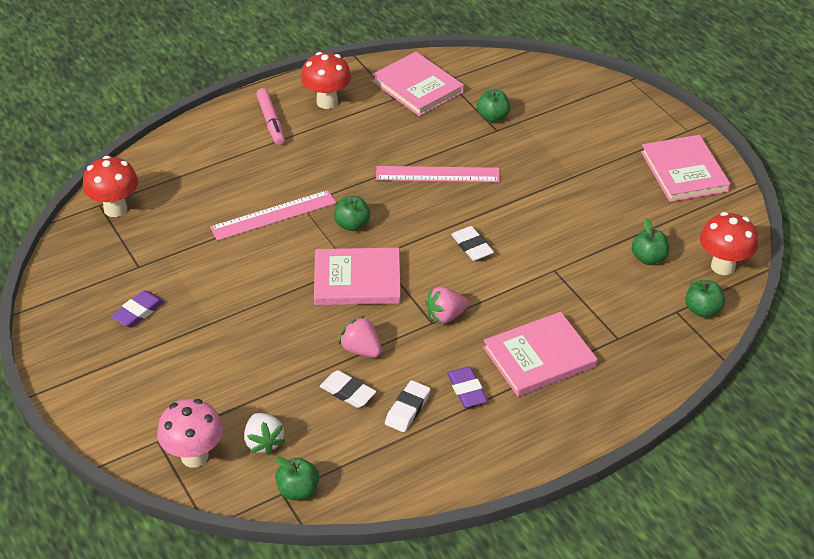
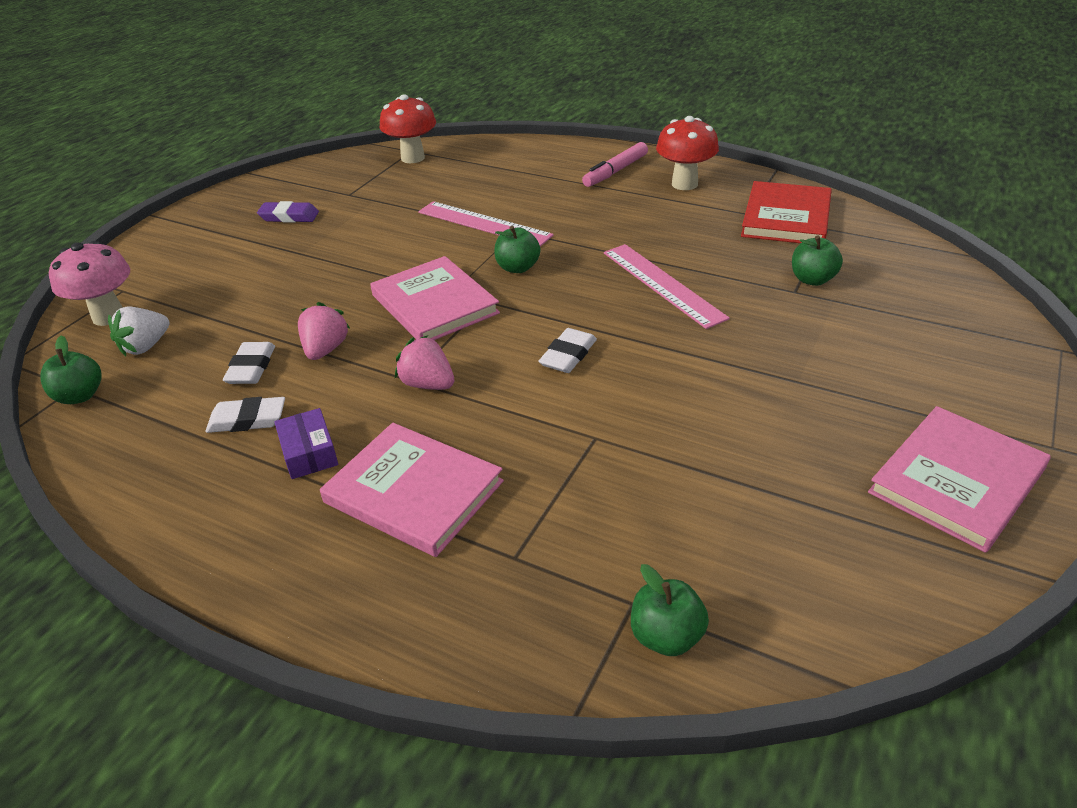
camera: 60 degrees right, 5 degrees down
(417, 87) = (786, 217): pink book -> red book
(467, 390) = (309, 452): purple eraser -> purple box
(648, 258) = (718, 520): green apple -> none
(723, 266) = (798, 621): red mushroom -> none

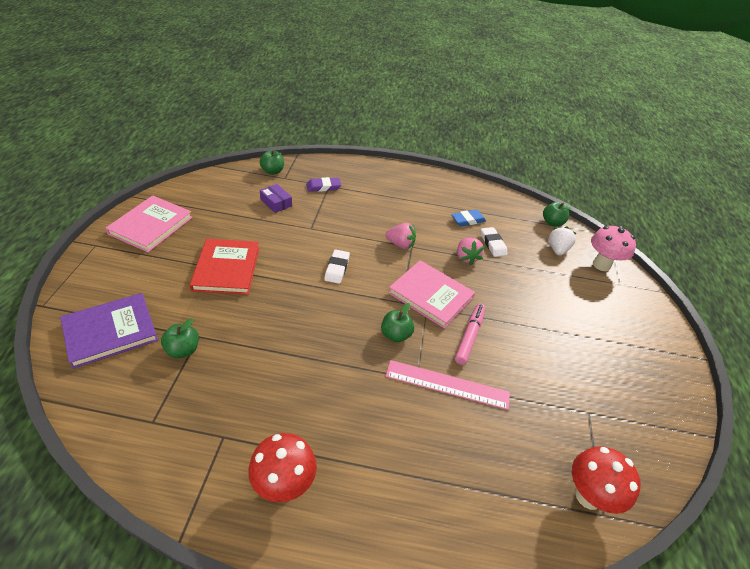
camera: 155 degrees right, 5 degrees up
(247, 419) = (468, 220): white eraser -> blue eraser
(289, 216) = (603, 371): purple eraser -> purple eraser (323, 187)
(309, 452) = (429, 210): purple box -> purple box (276, 203)
(414, 492) = (376, 201): pink book -> none
(615, 171) = (362, 502): pink marker -> pink marker (469, 336)
(662, 284) = (291, 331): pink ruler -> none
(786, 217) = (187, 434): red book -> red book (227, 268)
(926, 307) = (110, 331): none -> purple book

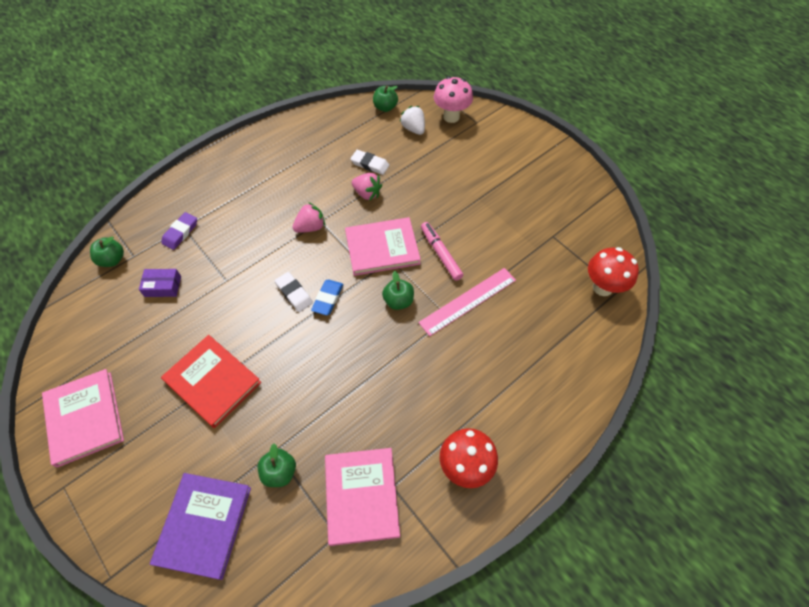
camera: 45 degrees left, 15 degrees up
(199, 419) = (362, 496): none -> pink book
(468, 220) = (329, 159): blue eraser -> blue eraser (328, 299)

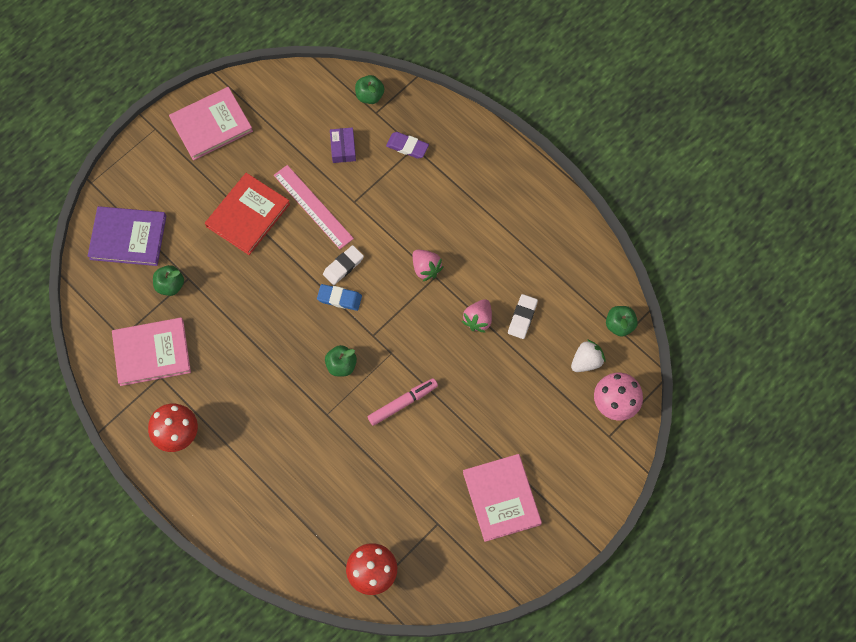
camera: 85 degrees right, 10 degrees up
(382, 248) = (405, 343): pink book -> pink book (501, 498)
(468, 301) = (346, 433): pink ruler -> pink ruler (313, 206)

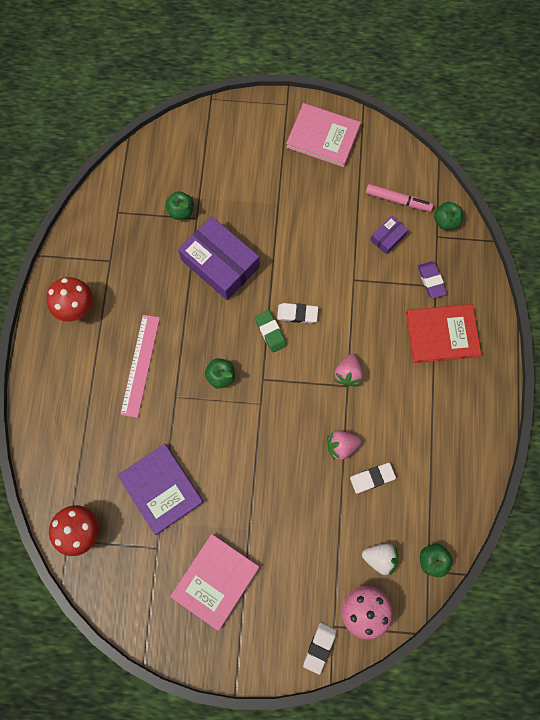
camera: 50 degrees right, 5 degrees up
(128, 237) = (192, 155): purple book -> purple book (161, 489)
(152, 353) = (122, 241): pink book -> none
(245, 291) = (220, 263): none -> purple box
(248, 215) = (278, 217): red book -> red book (441, 334)
(313, 206) = (324, 255): pink ruler -> pink ruler (140, 365)
(339, 298) = (270, 332): blue eraser -> green eraser
(403, 403) = (229, 444): pink marker -> pink marker (398, 201)
(615, 459) = (319, 647): none -> white eraser

